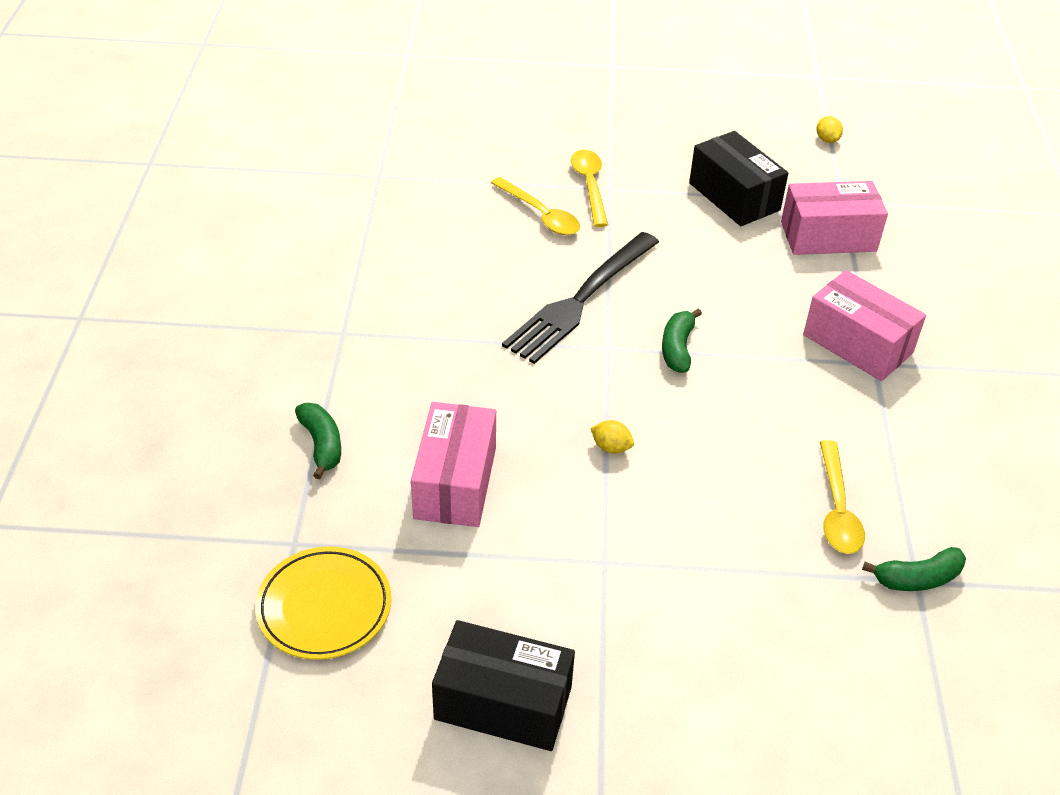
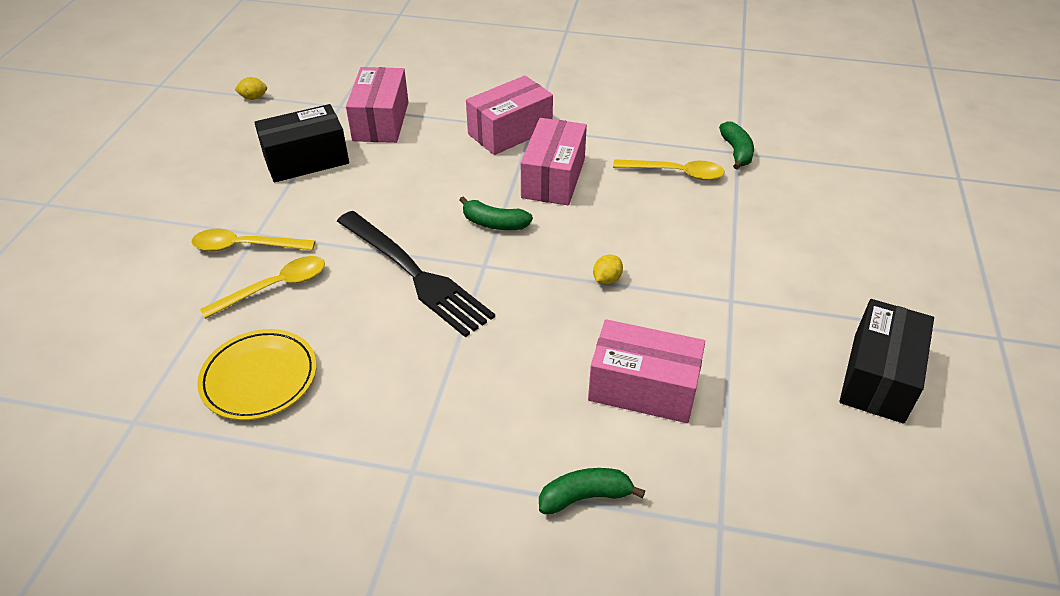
camera: 80 degrees left, 0 degrees up
(324, 607) = (798, 500): yellow plate -> yellow plate (259, 378)
(778, 390) = (553, 178): none -> pink box

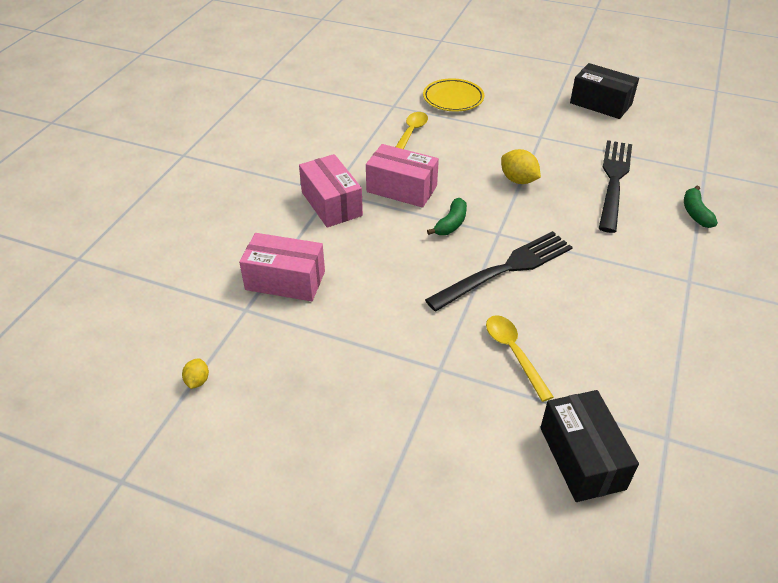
camera: 80 degrees left, 0 degrees up
(245, 246) = (457, 376): yellow spoon -> none
(259, 378) = (616, 360): yellow plate -> yellow plate (453, 98)
(306, 160) = (333, 334): black box -> black box (581, 458)
(607, 279) = (518, 180): yellow lemon -> yellow lemon, size x1.72
(643, 388) = (613, 180): pink box -> black fork
(736, 152) = (392, 106): green banana -> none

